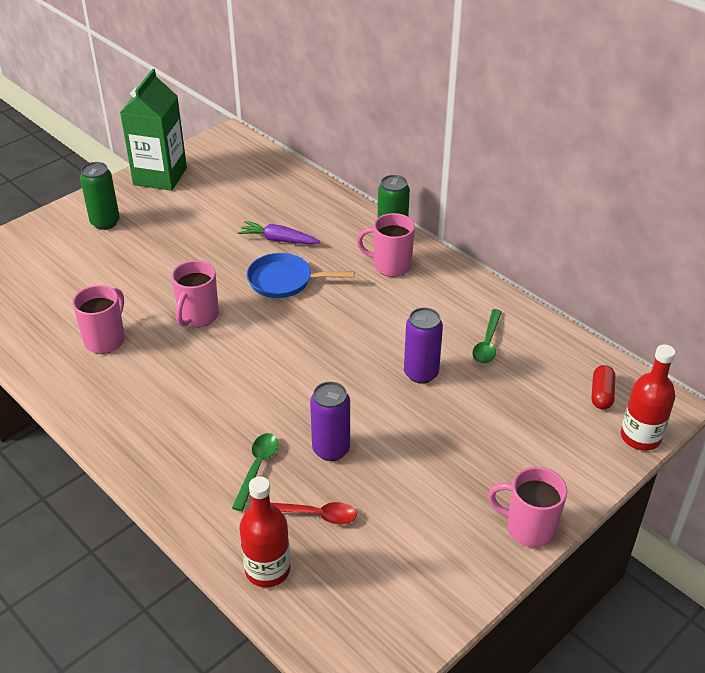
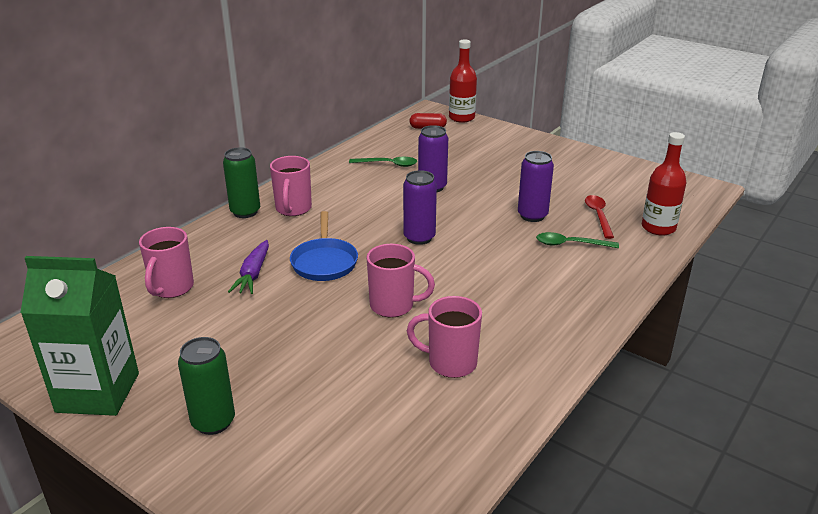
camera: 100 degrees left, 10 degrees down
(309, 347) = (419, 237): none -> purple can
(528, 528) = (557, 147): pink mug -> pink mug (171, 288)

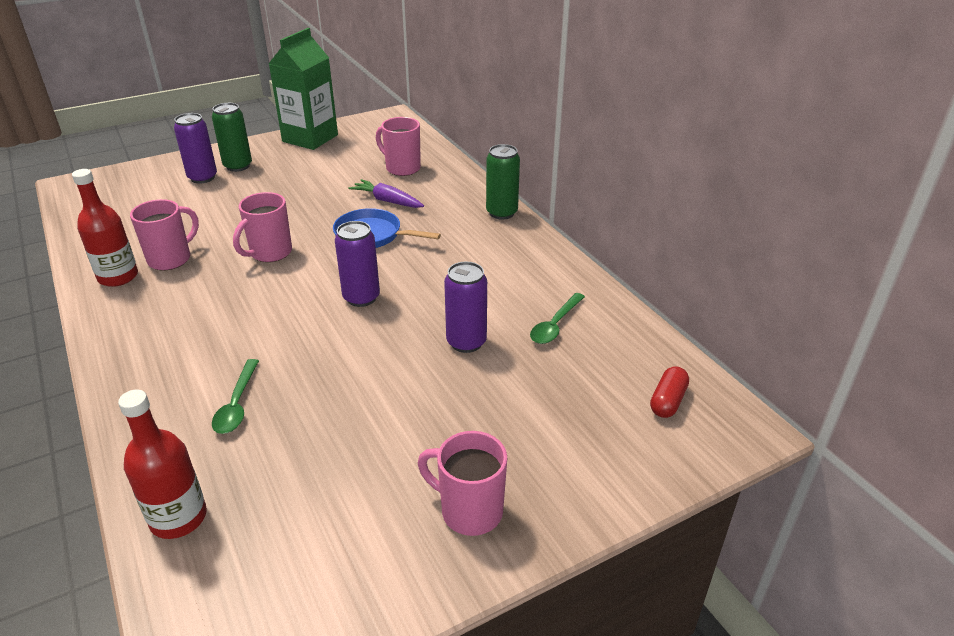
camera: 115 degrees right, 5 degrees up
(293, 209) = (486, 238): pink mug -> pink mug (469, 511)
(461, 118) = (699, 458): red bottle -> red bottle (118, 277)
(532, 215) = (326, 401): purple can -> purple can (202, 178)
(570, 244) = (237, 404): green spoon -> green spoon turned 150 degrees clockwise
(598, 216) = (266, 467): red spoon -> none

